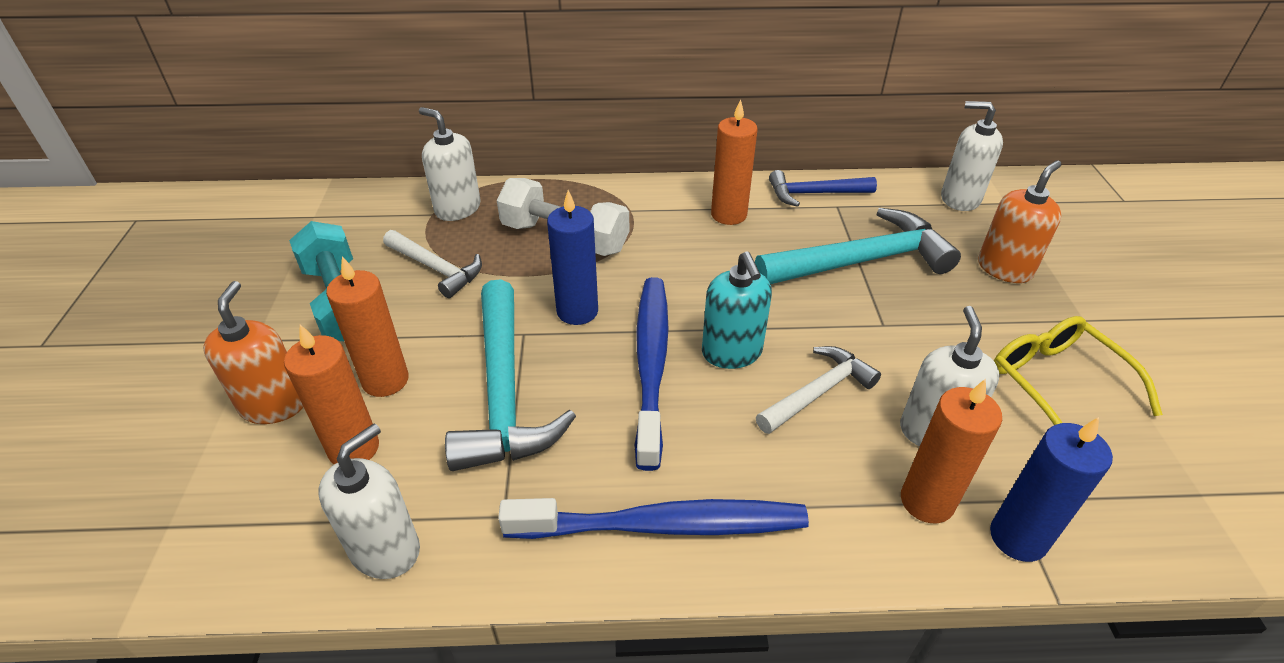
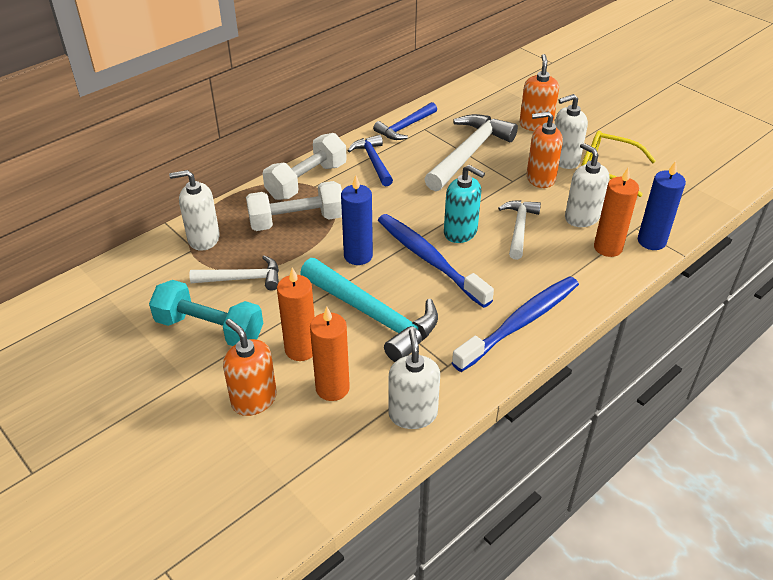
camera: 40 degrees left, 0 degrees up
(629, 201) = (306, 181): none -> white dumbbell
(728, 215) = (373, 161): orange candle -> blue hammer
(861, 261) = (469, 153): turquoise hammer -> white hammer
(929, 342) = (540, 178): none -> orange soap dispenser
(960, 198) = (479, 96): white soap dispenser -> white soap dispenser (564, 160)

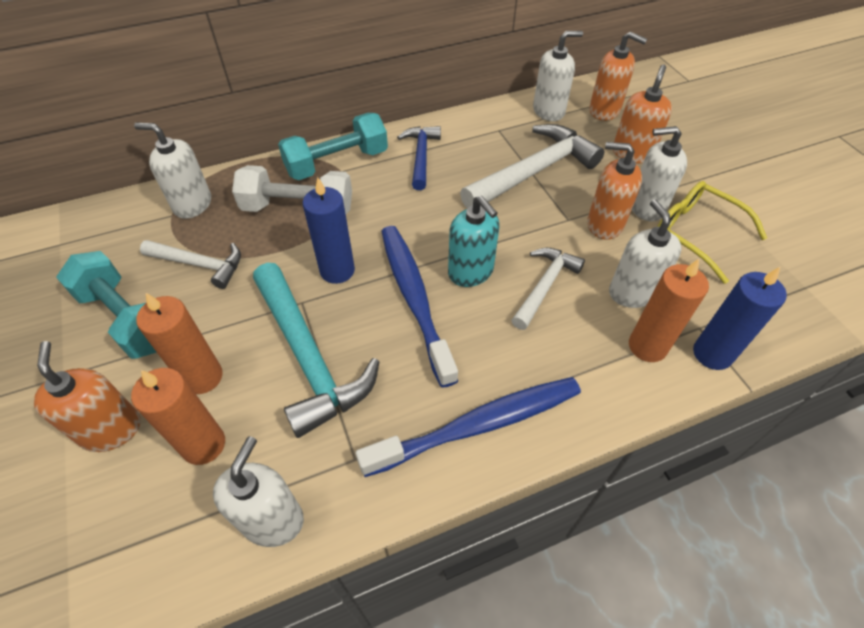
camera: 20 degrees right, 10 degrees up
(306, 181) = (337, 163): white dumbbell -> turquoise dumbbell
(405, 127) = (478, 123): blue hammer -> none
(456, 106) = (548, 111): none -> white soap dispenser
(499, 98) = (604, 111): none -> orange soap dispenser

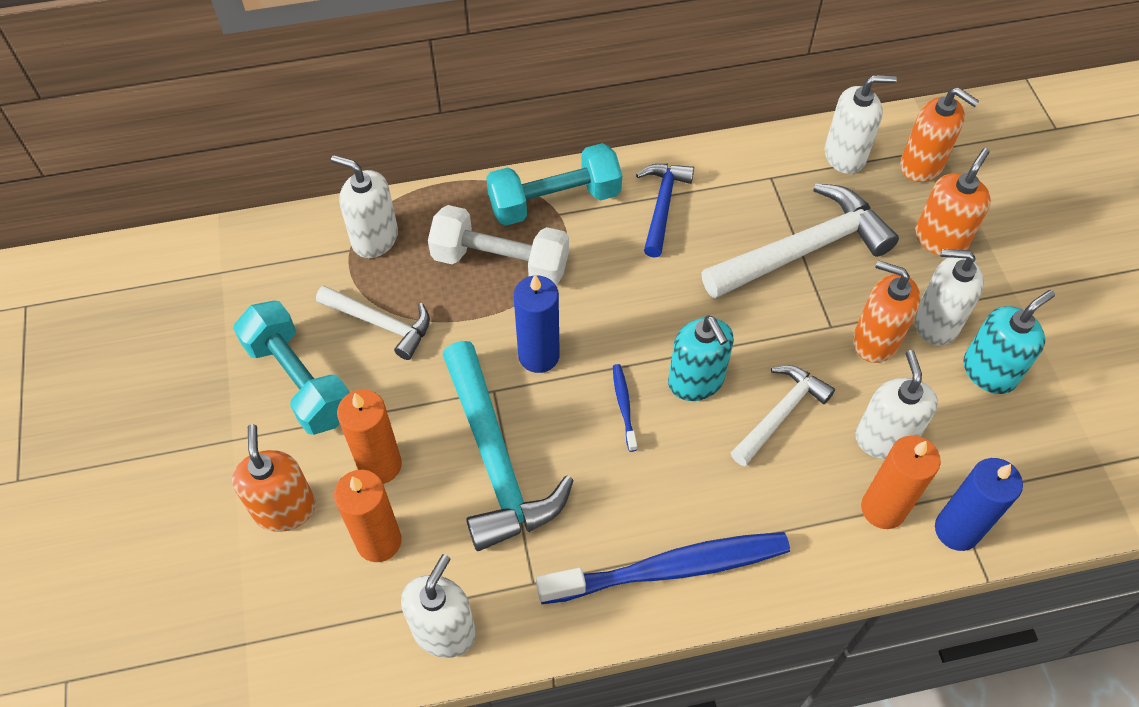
camera: 10 degrees right, 5 degrees up
(414, 298) = (624, 406): blue toothbrush -> blue toothbrush, size x0.41
(697, 234) = (989, 371): yellow glasses -> turquoise soap dispenser

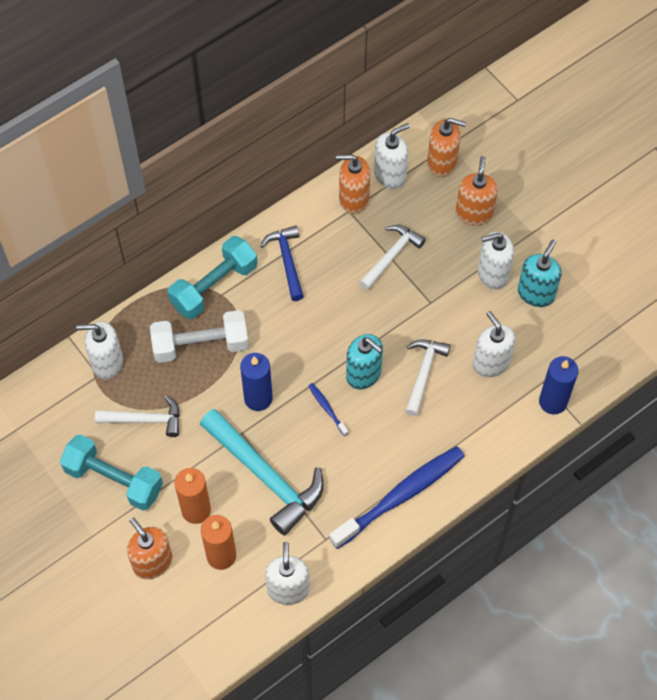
camera: 25 degrees left, 5 degrees up
(803, 250) = (391, 256): white hammer -> white hammer, size x0.59
(875, 340) = (461, 301): orange soap dispenser -> orange soap dispenser (353, 199)
(883, 509) = (507, 407): orange candle -> none

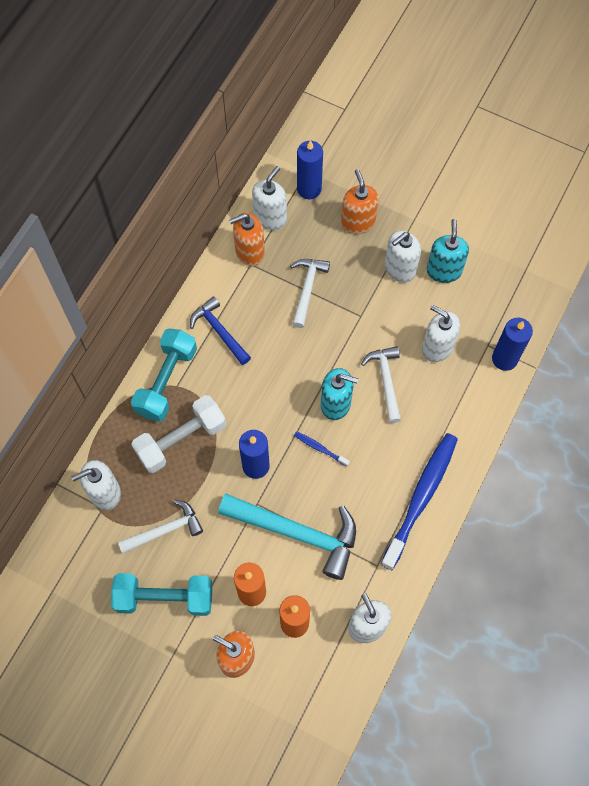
camera: 25 degrees left, 5 degrees up
(442, 162) = (309, 189): orange soap dispenser -> blue candle

